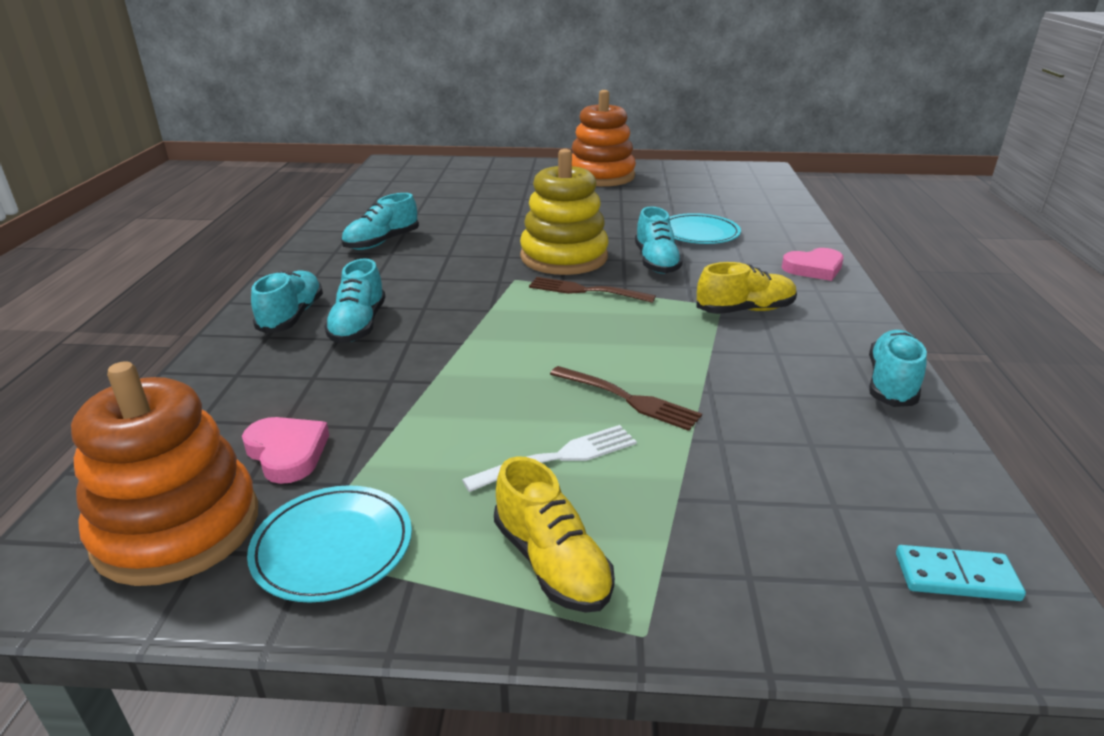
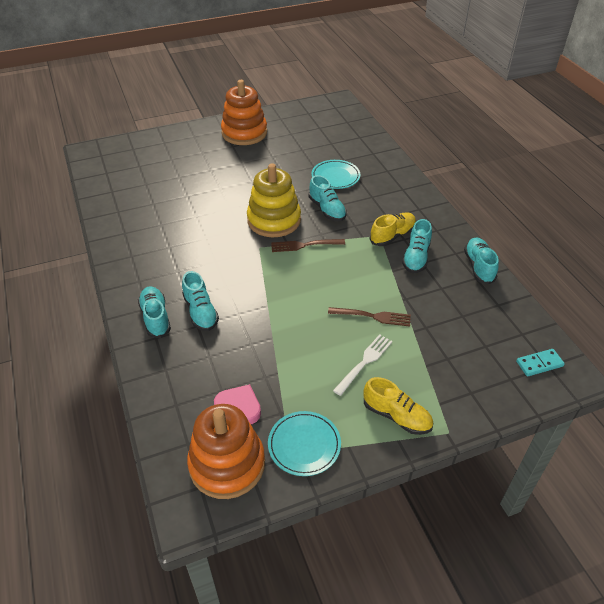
camera: 25 degrees left, 15 degrees up
(382, 242) = (154, 238): turquoise shoe -> turquoise shoe (416, 257)
(814, 268) = (409, 191): pink heart -> none

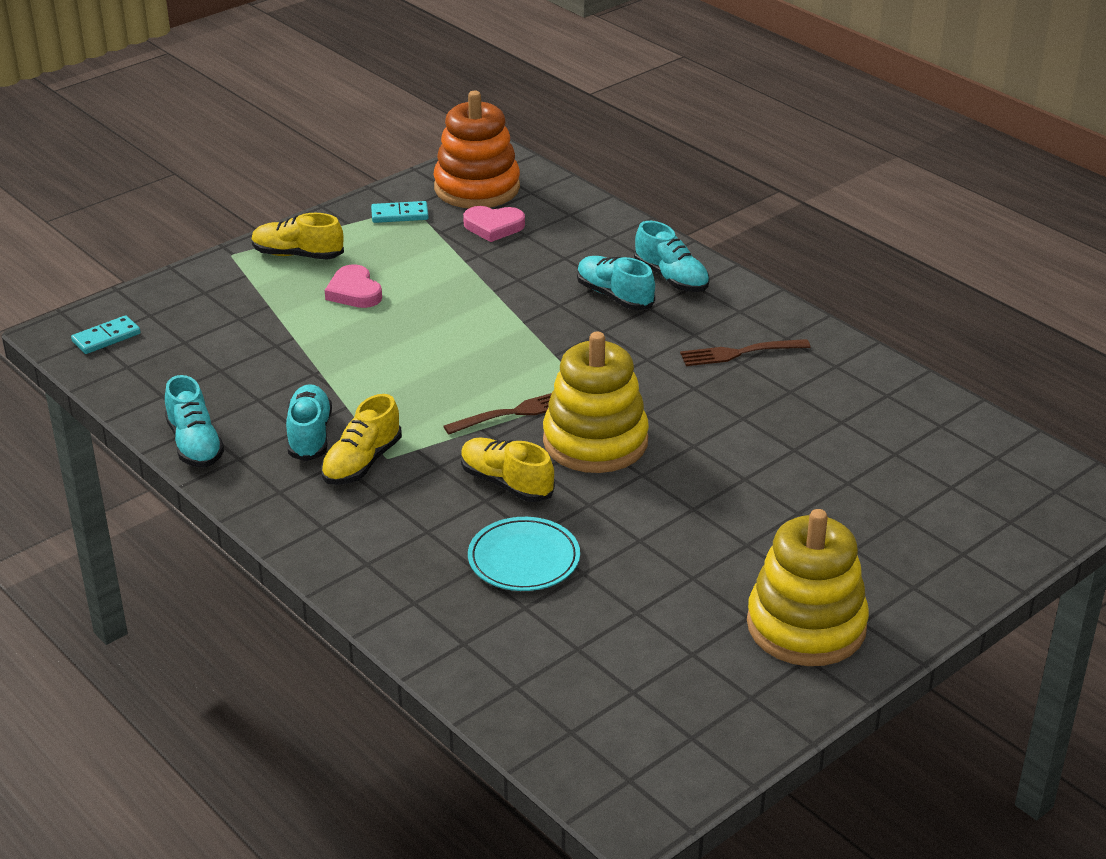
camera: 160 degrees right, 10 degrees down
(244, 133) = (806, 626): orange stacking toy -> yellow stacking toy
(304, 445) = (399, 215): turquoise plate -> turquoise domino
(327, 209) = (506, 483): turquoise shoe -> yellow shoe
(364, 362) = (354, 292): white fork -> pink heart
(372, 316) = (359, 341): brown fork -> brown fork (739, 353)

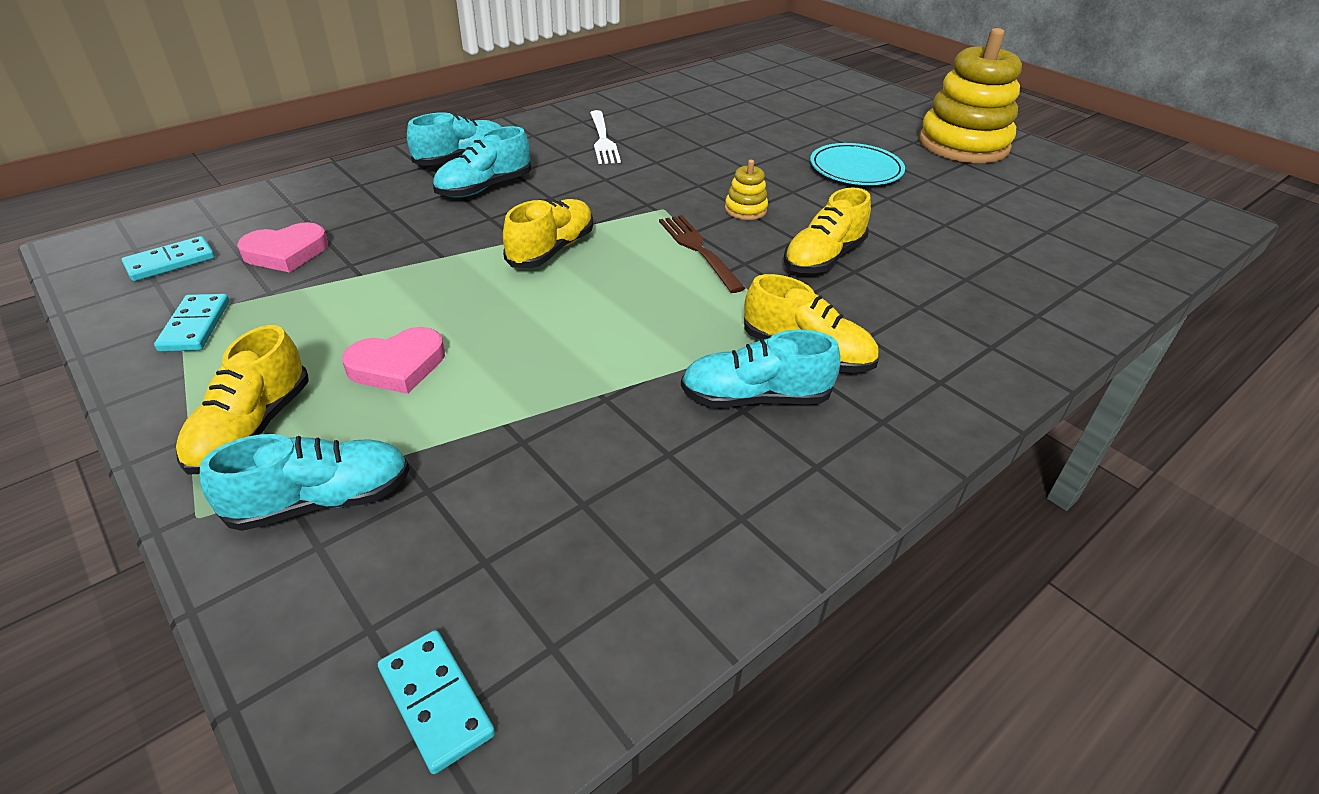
camera: 90 degrees left, 5 degrees up
(195, 444) = (790, 519): turquoise shoe -> turquoise shoe (321, 501)
(477, 188) = (170, 262): orange stacking toy -> turquoise domino
(493, 227) = (286, 252): pink heart -> pink heart turned 60 degrees clockwise
(508, 338) = (551, 250): none -> yellow shoe
(524, 559) = (939, 252): turquoise plate -> turquoise plate (855, 169)
(595, 441) = (745, 210): yellow stacking toy -> yellow stacking toy, size x0.41
(739, 353) = (603, 140): brown fork -> white fork

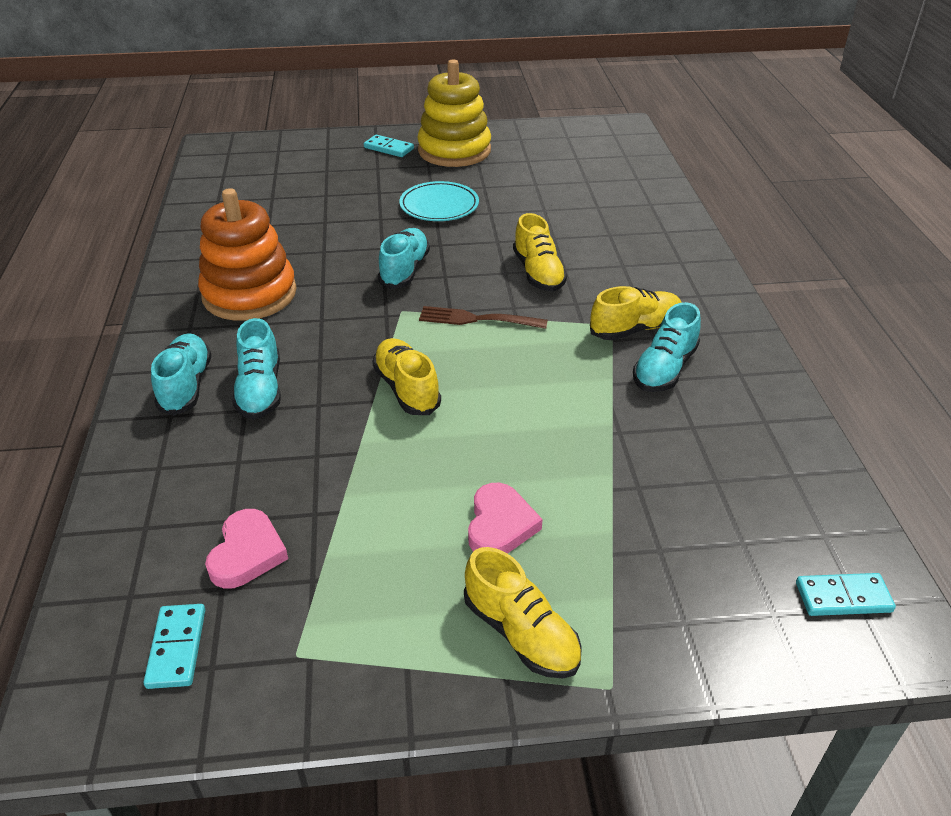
camera: 55 degrees left, 0 degrees up
(195, 326) = (327, 646): turquoise domino -> turquoise domino (389, 148)
(321, 501) = (637, 609): turquoise shoe -> turquoise shoe (404, 270)
(603, 140) = (249, 294): white fork -> orange stacking toy
(745, 210) = (444, 275): yellow stacking toy -> none

